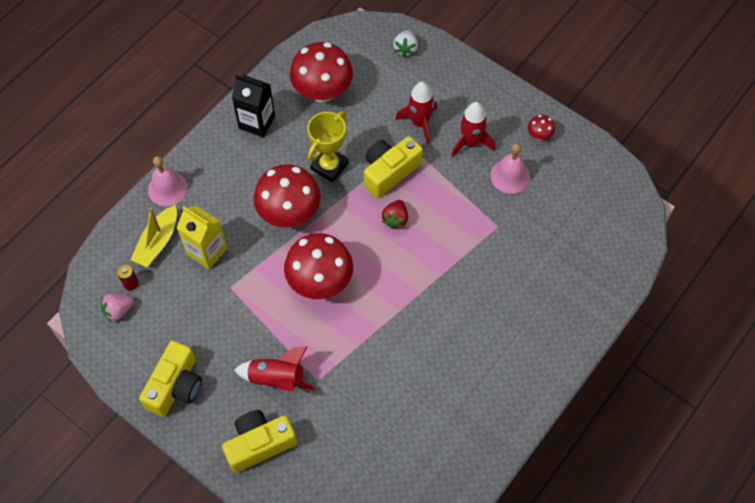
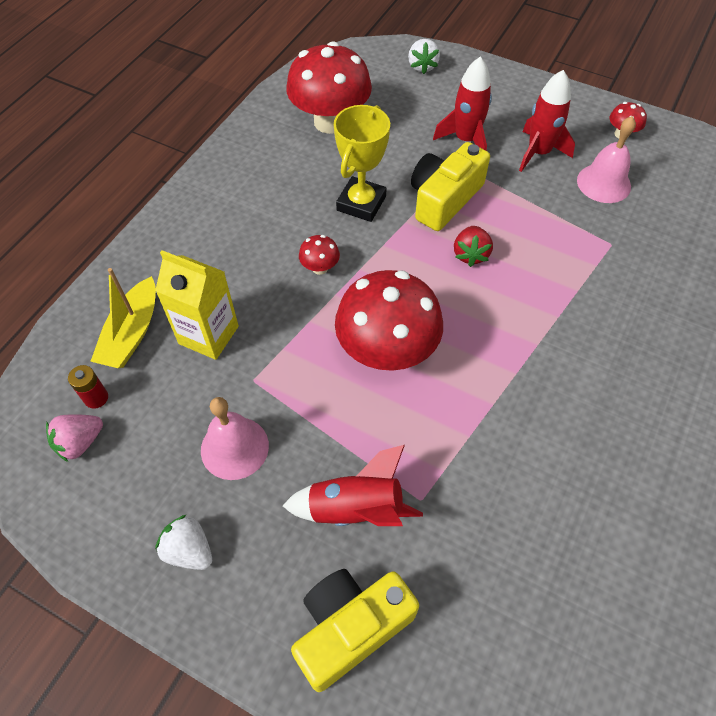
camera: 10 degrees left, 5 degrees down
(167, 188) = (138, 261): pink bell -> pink bell (234, 447)
(175, 386) = (189, 550): yellow camera -> white strawberry
(257, 122) = (251, 166): black carton -> none
(289, 213) = (320, 268): red mushroom -> red mushroom, size x0.43

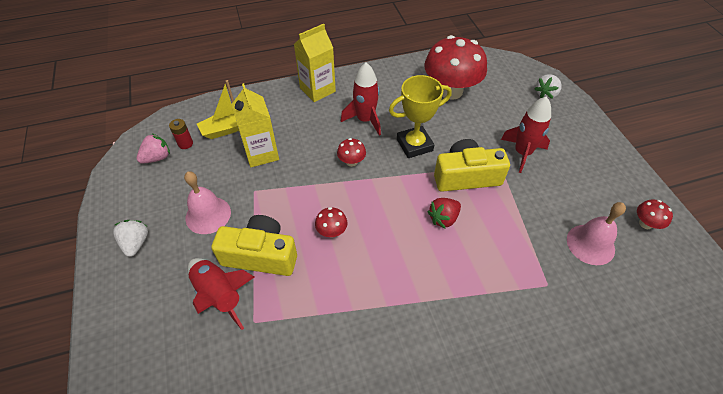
camera: 45 degrees right, 5 degrees down
(80, 442) = (157, 158): pink strawberry -> pink strawberry turned 135 degrees clockwise
(183, 218) = (317, 90): none -> yellow carton
(350, 628) = (147, 348): yellow camera -> yellow camera (260, 255)
(387, 351) = (332, 232): red mushroom -> red mushroom, size x0.43
(538, 153) = (564, 193): red rocket -> red rocket (365, 120)

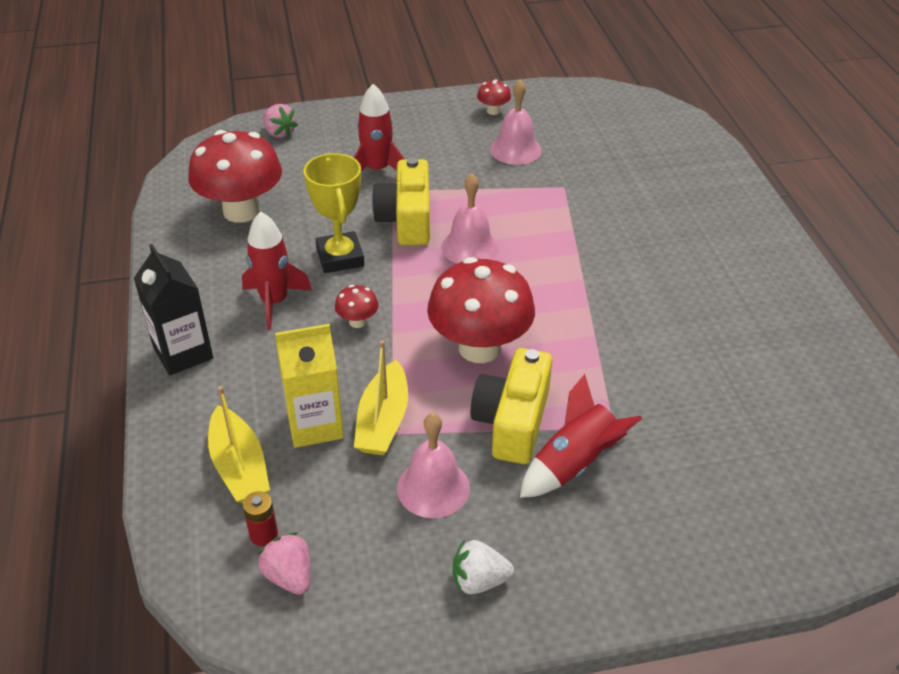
camera: 85 degrees left, 10 degrees down
(263, 184) = (383, 421): none -> yellow boat
(317, 90) = (183, 353): yellow carton -> black carton
(332, 232) = (479, 348): red mushroom -> red mushroom, size x2.35
(443, 218) = (470, 247): red strawberry -> pink bell
(546, 94) = (279, 133): white strawberry -> pink strawberry

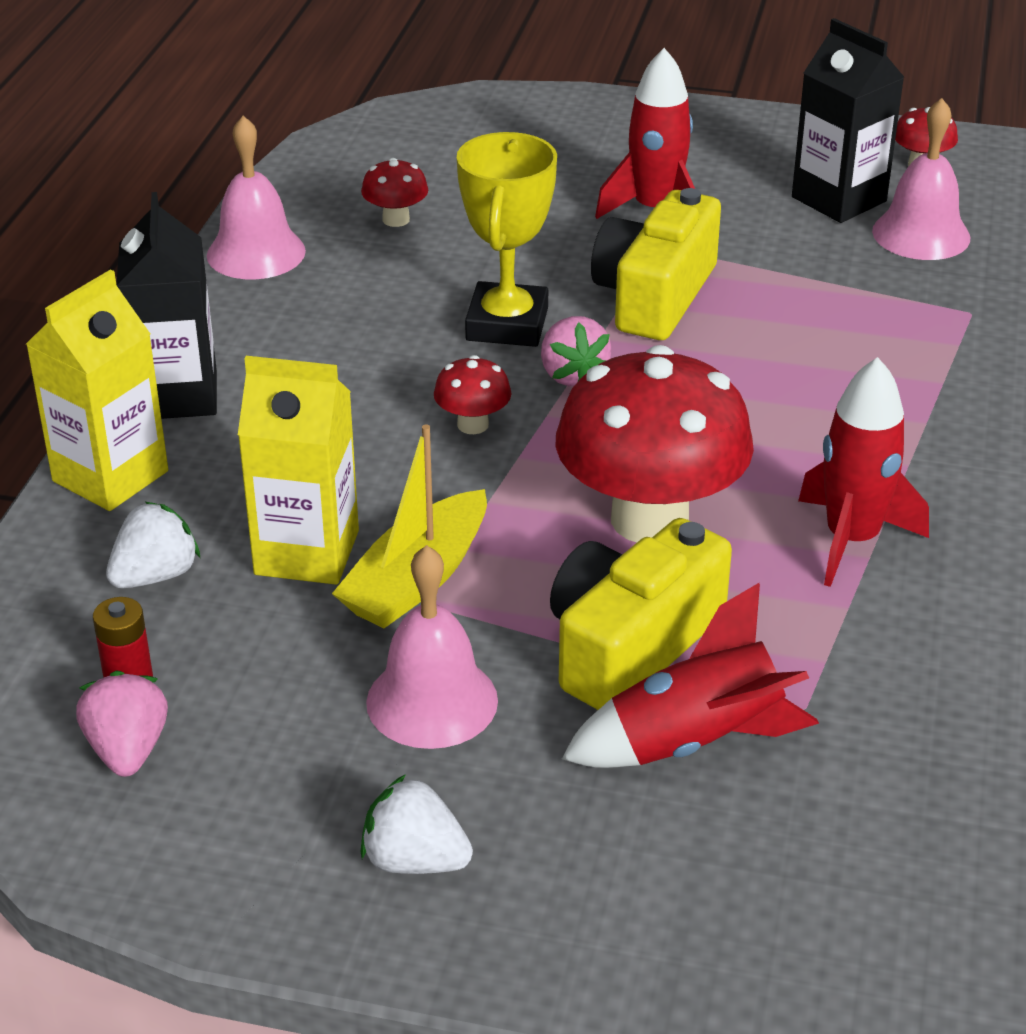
camera: 25 degrees right, 5 degrees down
(175, 415) = (110, 476): none -> yellow carton
(239, 467) = (155, 575): yellow boat -> white strawberry
(241, 211) = (396, 219): red mushroom -> red mushroom, size x0.43
(274, 302) = (361, 361): red rocket -> red rocket (851, 539)
(279, 133) = (530, 121): pink strawberry -> pink strawberry (572, 375)
(465, 140) = (839, 199): none -> black carton
(470, 247) = (736, 363): pink bell -> pink bell (256, 253)

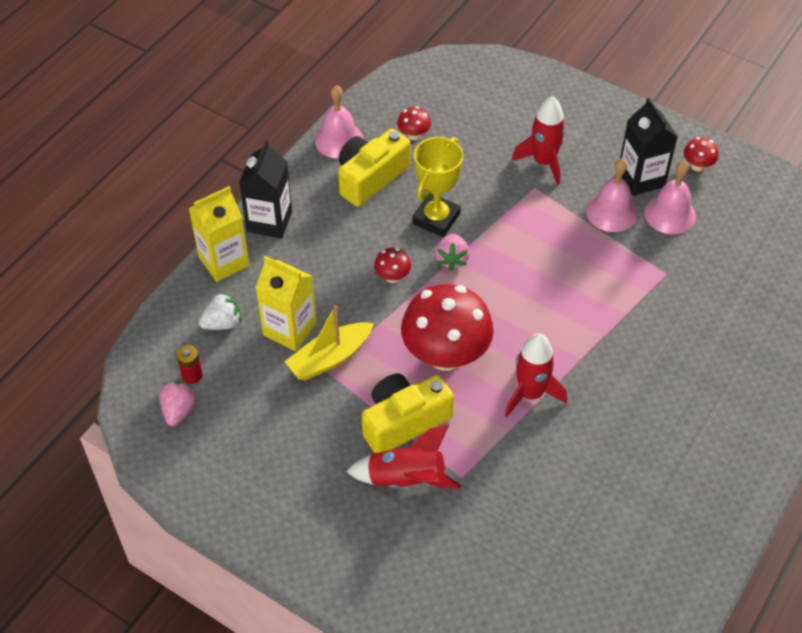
camera: 20 degrees right, 15 degrees up
(414, 860) = (268, 499): white strawberry -> none
(432, 701) = (308, 424): pink bell -> pink bell (611, 212)
(654, 296) = (515, 220): yellow camera -> yellow camera (370, 178)

